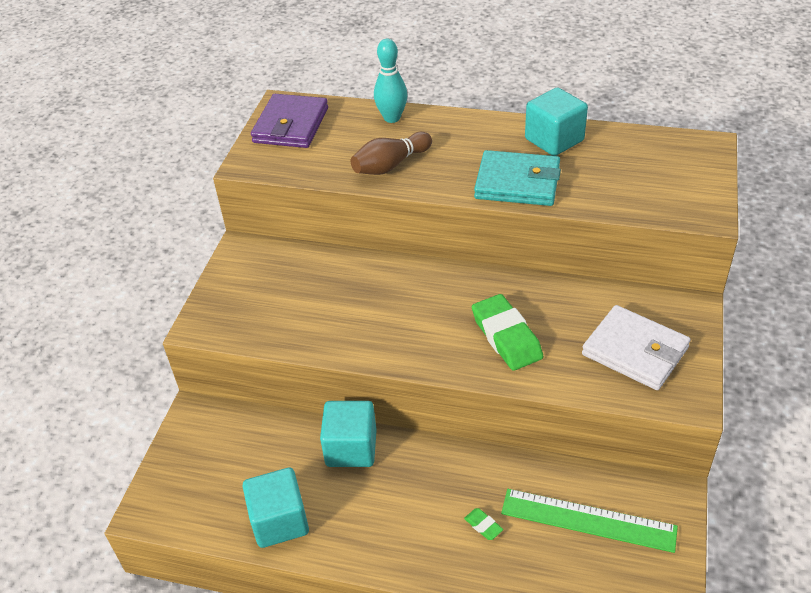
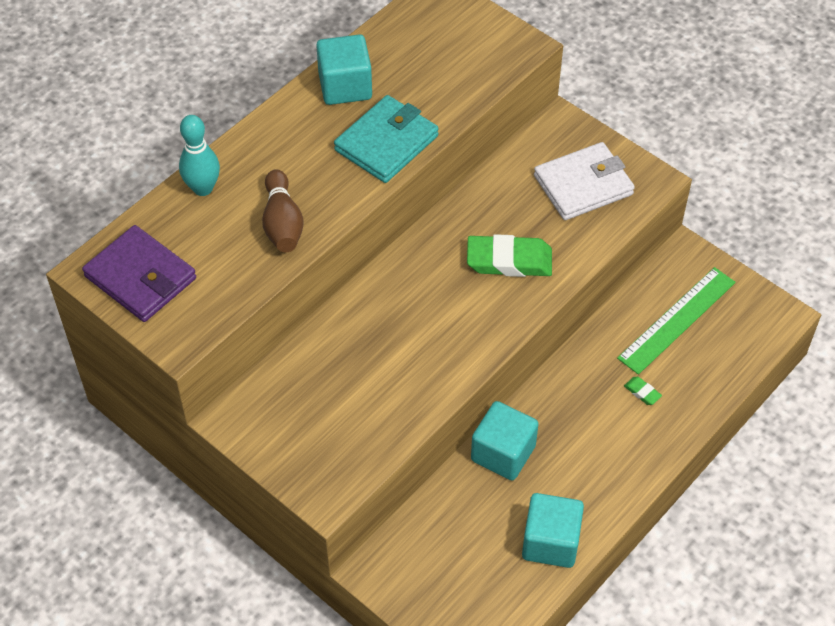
camera: 65 degrees left, 10 degrees up
(483, 526) = (642, 392): green eraser -> green eraser turned 60 degrees clockwise

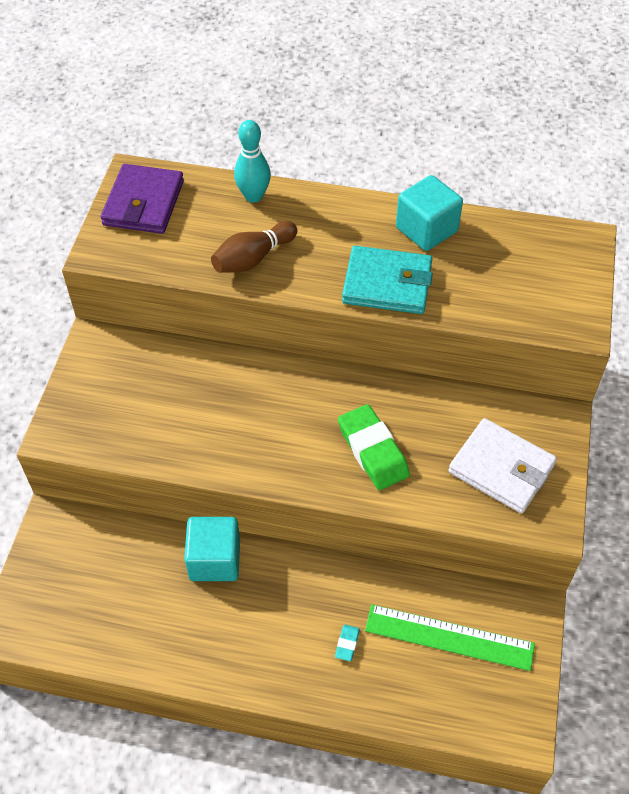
camera: 60 degrees right, 0 degrees up
(550, 542) = (145, 640): turquoise cube -> none
(642, 392) = (347, 644): green eraser -> turquoise eraser

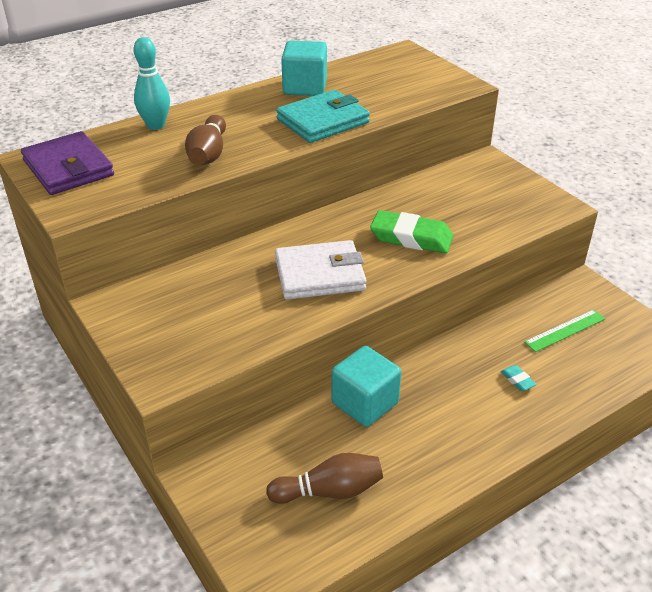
camera: 45 degrees left, 15 degrees down
(112, 605) = (329, 491): none -> brown bowling pin
(449, 637) = (565, 330): green ruler -> green ruler, size x0.63
(501, 468) = (495, 199): white wallet -> white wallet (320, 274)

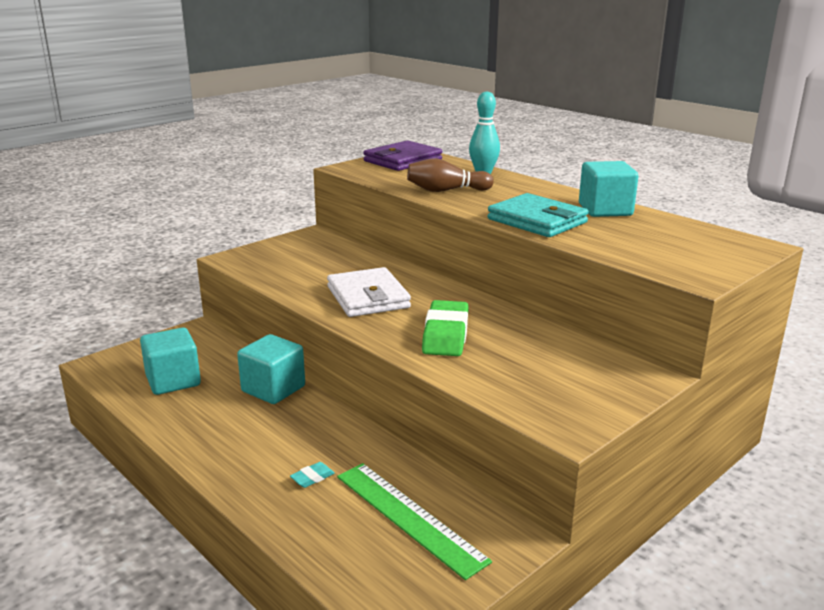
camera: 80 degrees right, 15 degrees down
(329, 491) = (173, 381): brown bowling pin -> turquoise cube
(565, 330) = (409, 517): green ruler -> green ruler, size x1.58

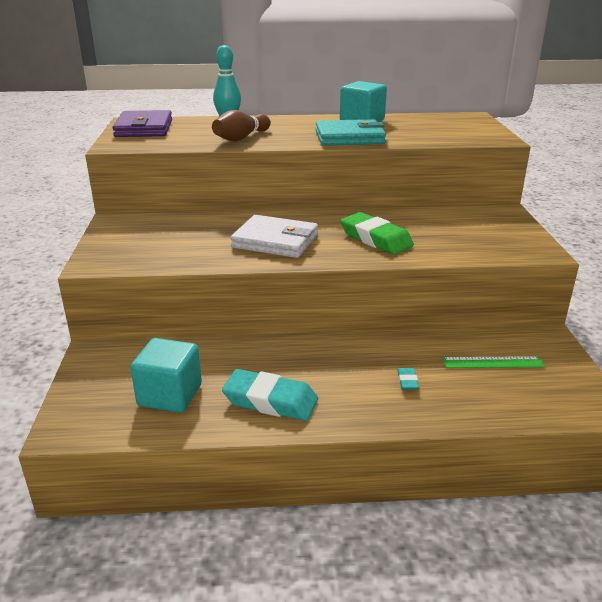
camera: 50 degrees left, 5 degrees up
(208, 423) = (270, 401): none -> turquoise eraser
(273, 389) = (259, 352): turquoise cube -> none
(409, 517) = (492, 362): green ruler -> green ruler, size x0.63

